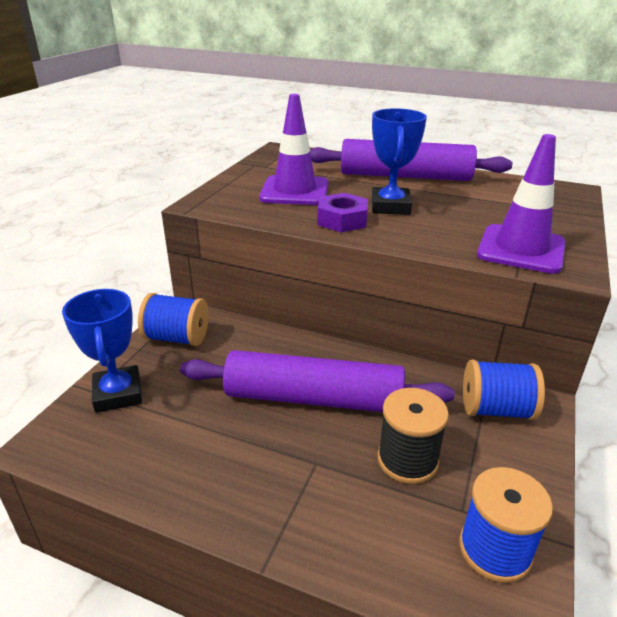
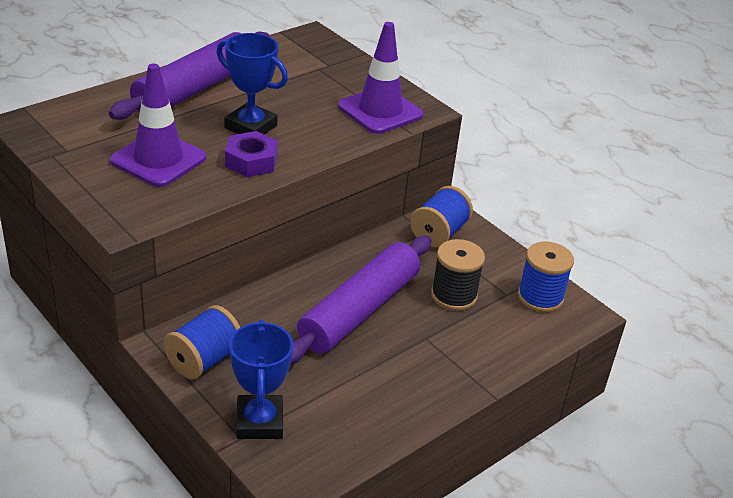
camera: 65 degrees left, 5 degrees up
(118, 394) = (259, 422): blue trophy -> blue trophy turned 75 degrees clockwise

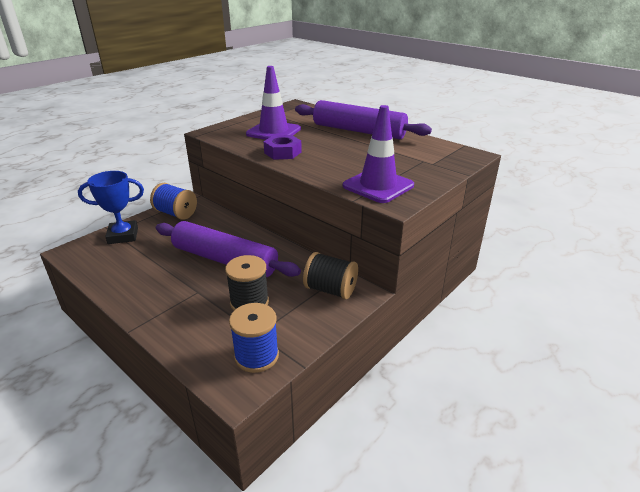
camera: 85 degrees right, 5 degrees down
(251, 127) = (324, 148): blue trophy -> none
(439, 233) = (330, 290): blue spool -> black spool

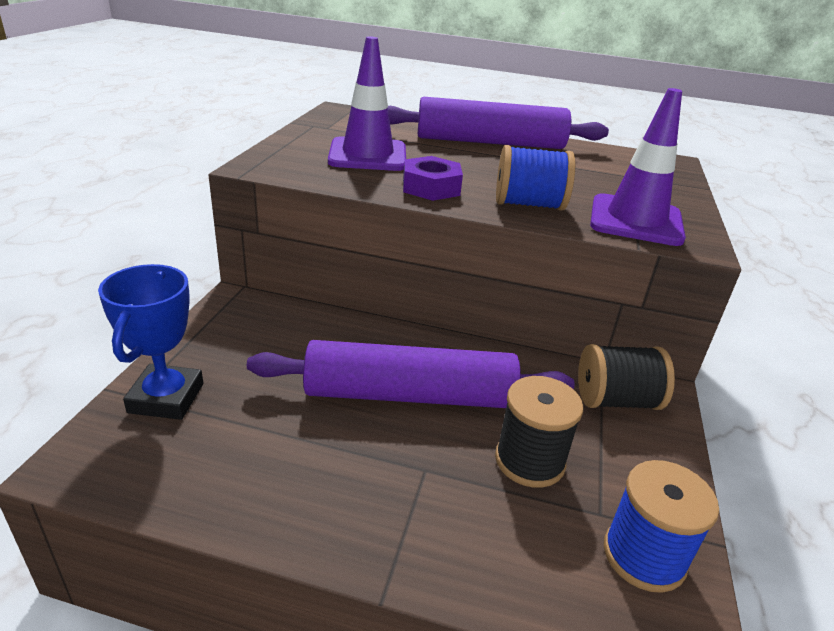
camera: 30 degrees left, 0 degrees up
(123, 236) = (166, 398): blue trophy -> blue trophy turned 45 degrees counterclockwise
(176, 213) = (232, 329): blue spool -> blue spool (528, 204)

